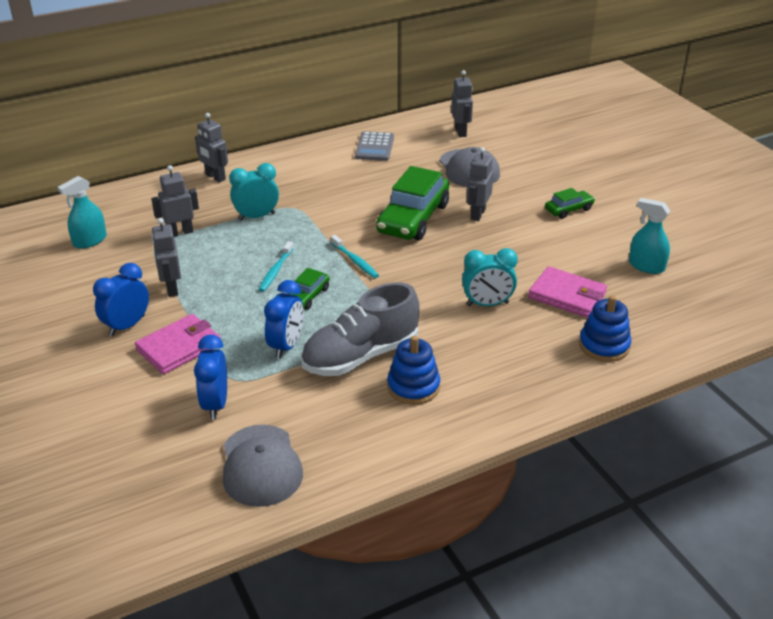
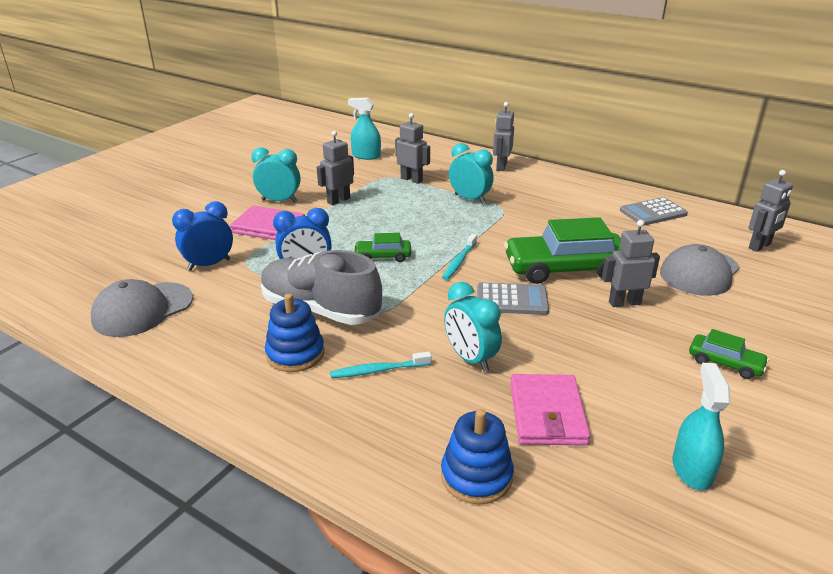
camera: 60 degrees right, 5 degrees down
(127, 326) = (279, 201): blue clock -> turquoise clock
(276, 271) = (404, 231): turquoise toothbrush -> turquoise toothbrush (378, 370)
(432, 258) = (512, 300): none -> grey calculator

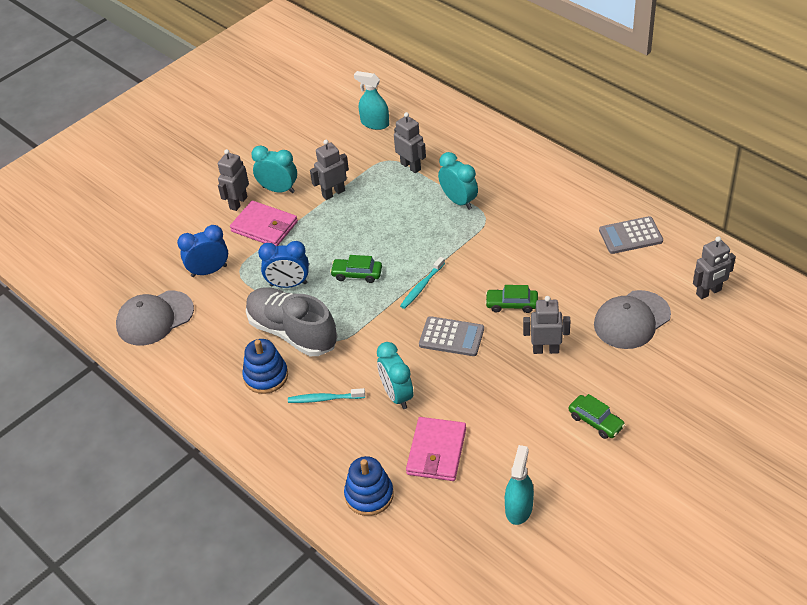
camera: 15 degrees right, 15 degrees up
(501, 167) = (507, 151): grey robot -> grey robot (238, 203)
(564, 268) = (512, 304): green car -> green car, size x0.49

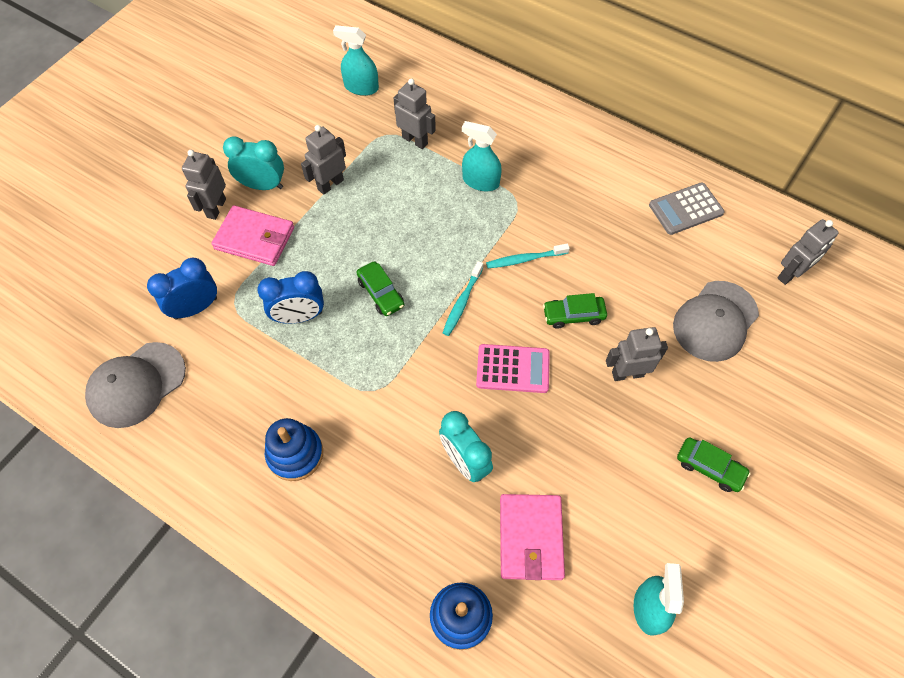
camera: 15 degrees left, 15 degrees up
(292, 332) = (317, 385): grey shoe -> none
(324, 399) = (376, 478): turquoise toothbrush -> turquoise toothbrush (525, 259)
(357, 274) = (381, 293): green car -> green car turned 120 degrees counterclockwise
(451, 337) = (513, 369): grey calculator -> pink calculator
(459, 201) = (480, 181): turquoise clock -> turquoise spray bottle

